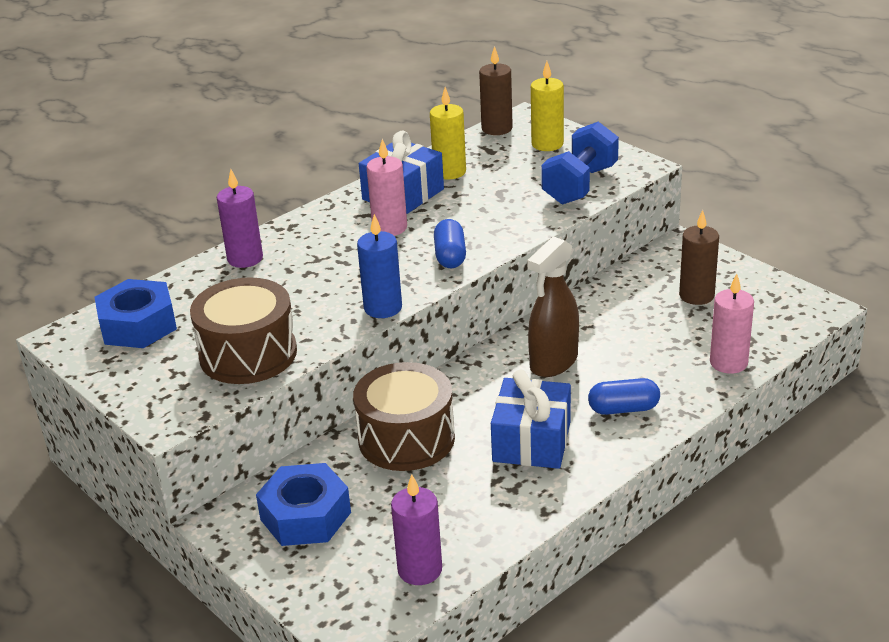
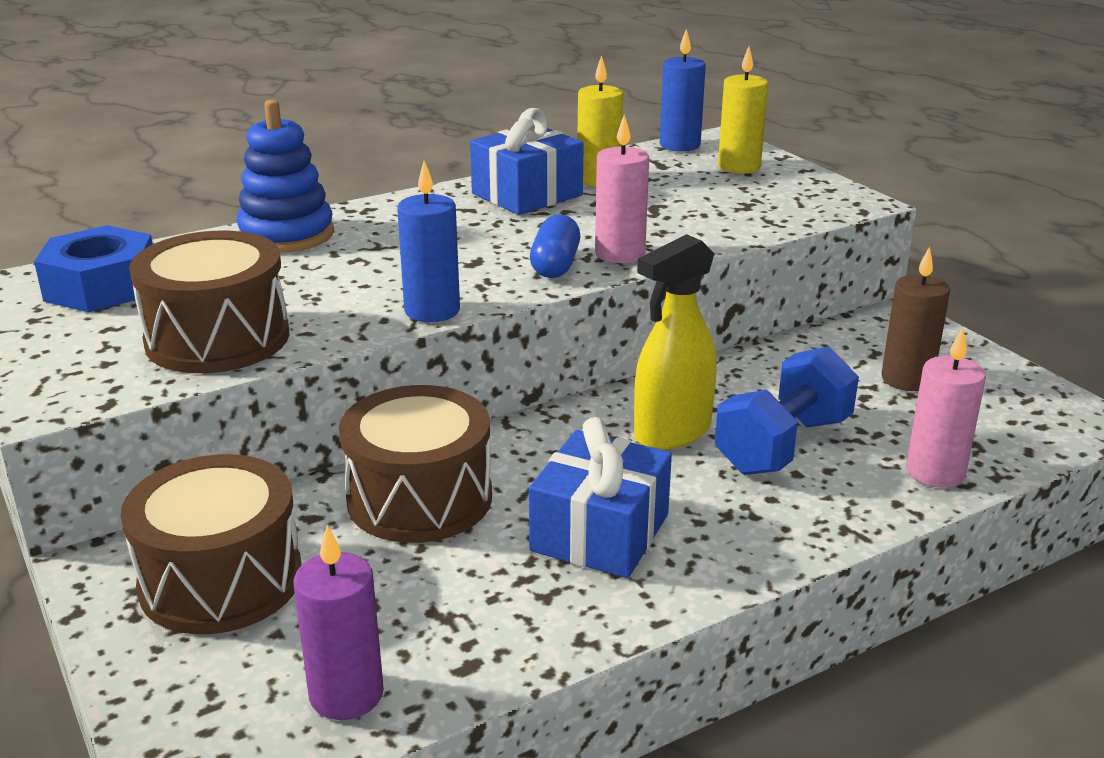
camera: 10 degrees right, 5 degrees down
(245, 258) = (286, 234): purple candle -> blue stacking toy
(305, 516) = (221, 580): blue nut -> brown drum
(389, 228) = (491, 226): pink candle -> pink candle (620, 254)
(497, 128) = (679, 145): brown candle -> blue candle
(553, 362) = (672, 432): brown spray bottle -> yellow spray bottle
(580, 185) = (767, 212): blue dumbbell -> blue dumbbell (783, 445)
(623, 409) = (755, 510): blue capsule -> none

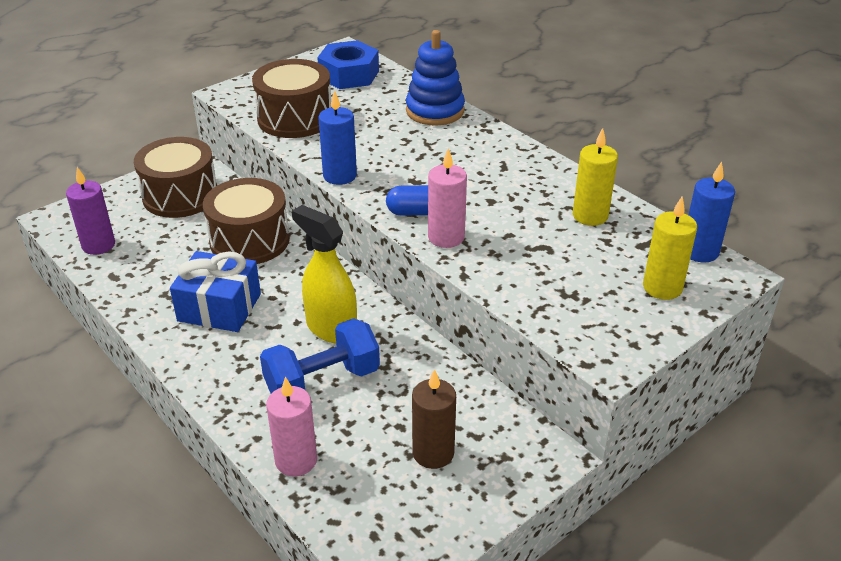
camera: 80 degrees right, 10 degrees up
(527, 194) = (542, 187): blue gift -> none
(783, 445) = (322, 381): blue dumbbell -> blue dumbbell turned 60 degrees counterclockwise

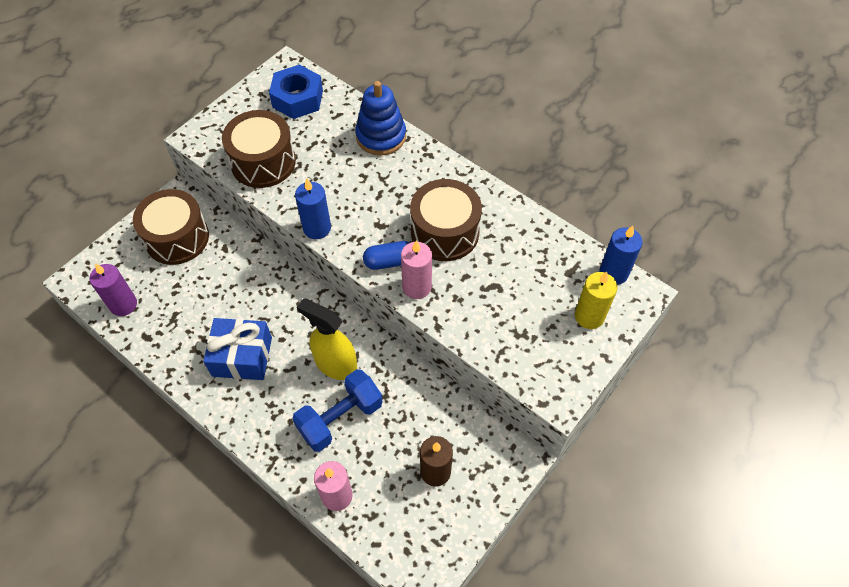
camera: 10 degrees left, 20 degrees up
(249, 240) = (248, 280): brown drum -> brown drum (445, 232)
(590, 216) = (526, 245): yellow candle -> none

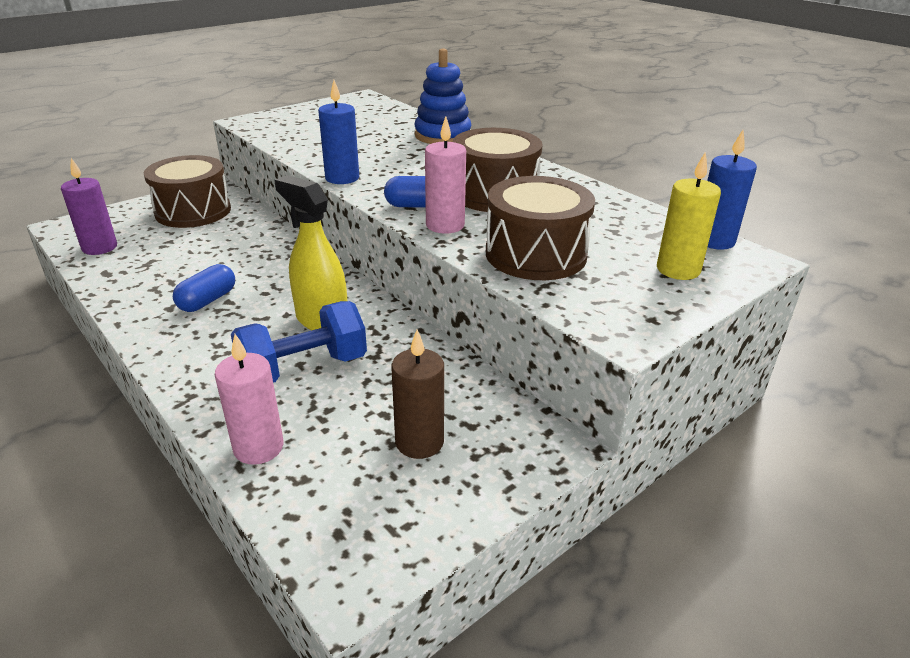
camera: 10 degrees right, 25 degrees down
(242, 357) = (207, 300): blue gift -> blue capsule
(263, 162) = (306, 138): brown drum -> brown drum (535, 254)
(298, 99) = (364, 111): blue nut -> none

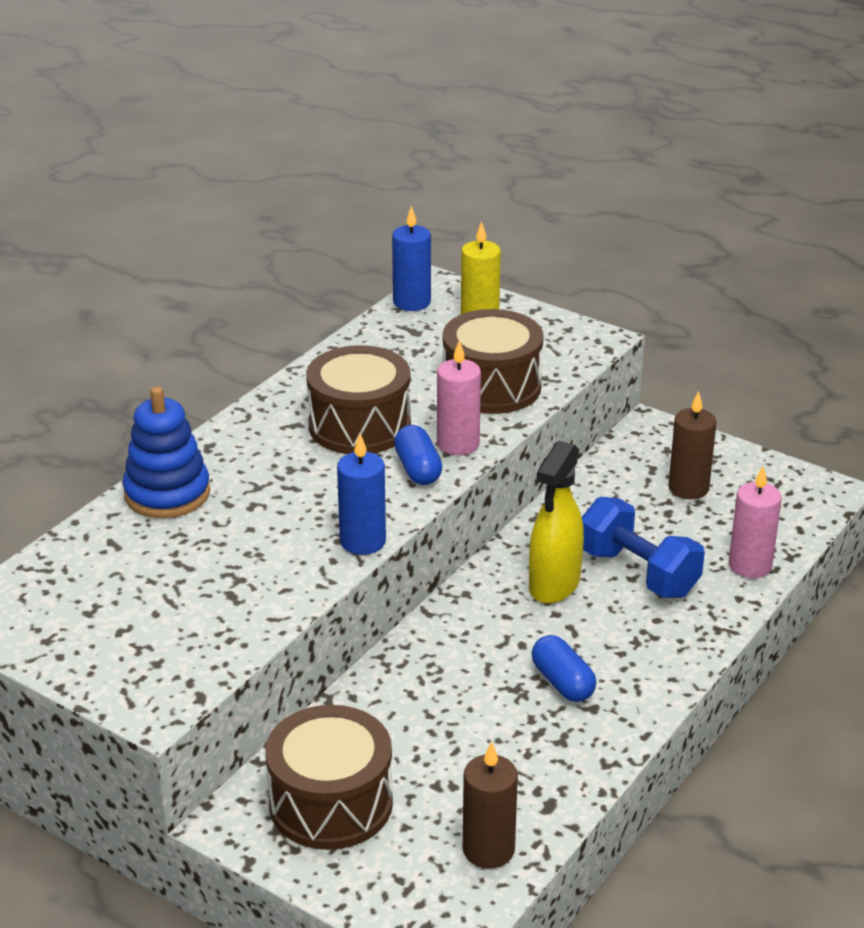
camera: 105 degrees left, 0 degrees up
(99, 247) = (488, 850): purple candle -> brown candle
(207, 300) = (562, 682): blue capsule -> blue capsule turned 45 degrees clockwise

